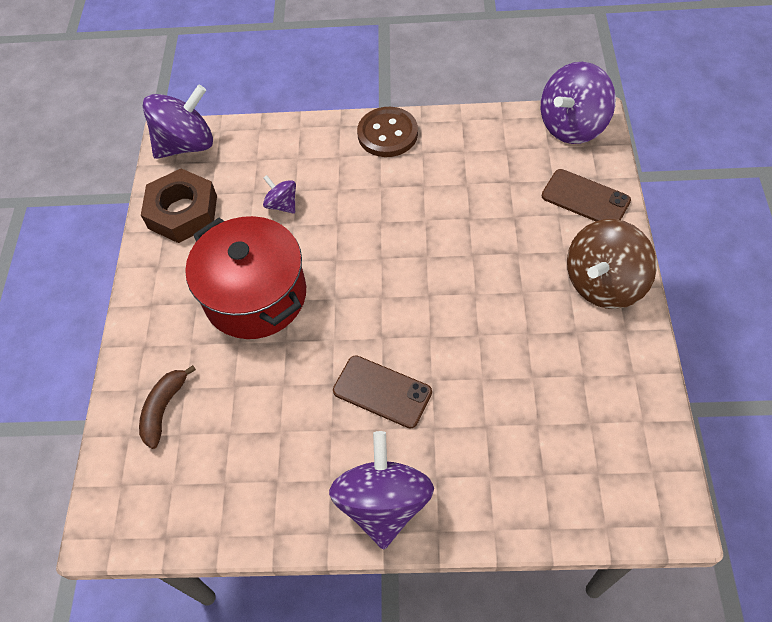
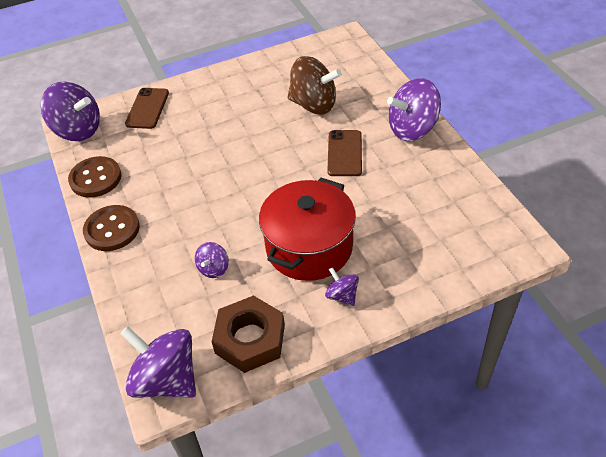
camera: 115 degrees left, 10 degrees down
(164, 409) = (429, 257): brown banana -> none
(176, 302) = (342, 295): none -> purple spinning top
(475, 131) = (95, 178): none -> brown button
(604, 283) = (215, 86): brown spinning top -> brown spinning top (314, 104)

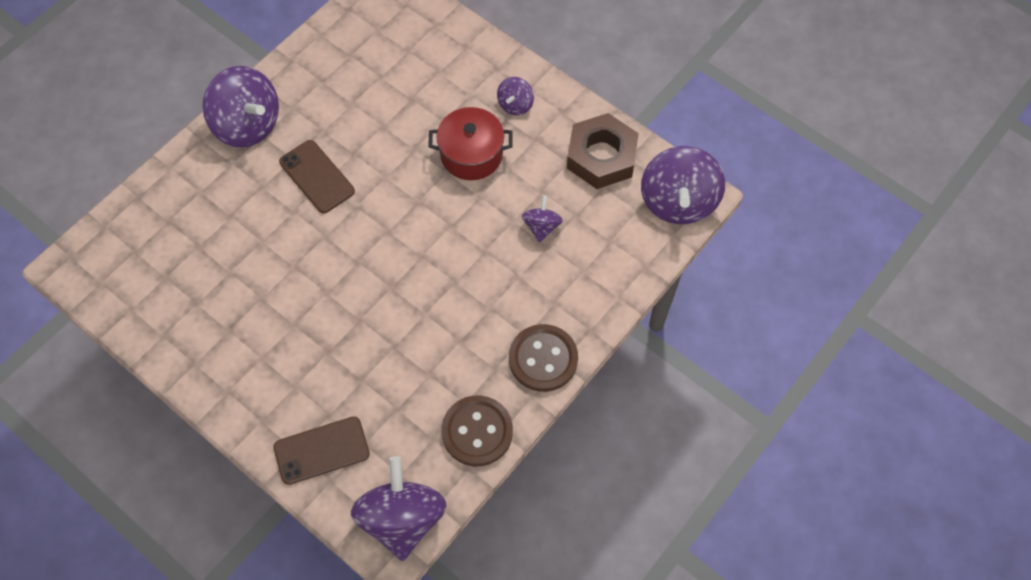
camera: 120 degrees left, 15 degrees up
(214, 269) = (541, 227): purple spinning top -> purple spinning top turned 75 degrees counterclockwise
(309, 247) = (471, 155): red pot -> red pot, size x0.65
(314, 104) = (238, 245): brown spinning top -> none
(344, 153) = (317, 177): brown phone -> brown phone turned 75 degrees clockwise

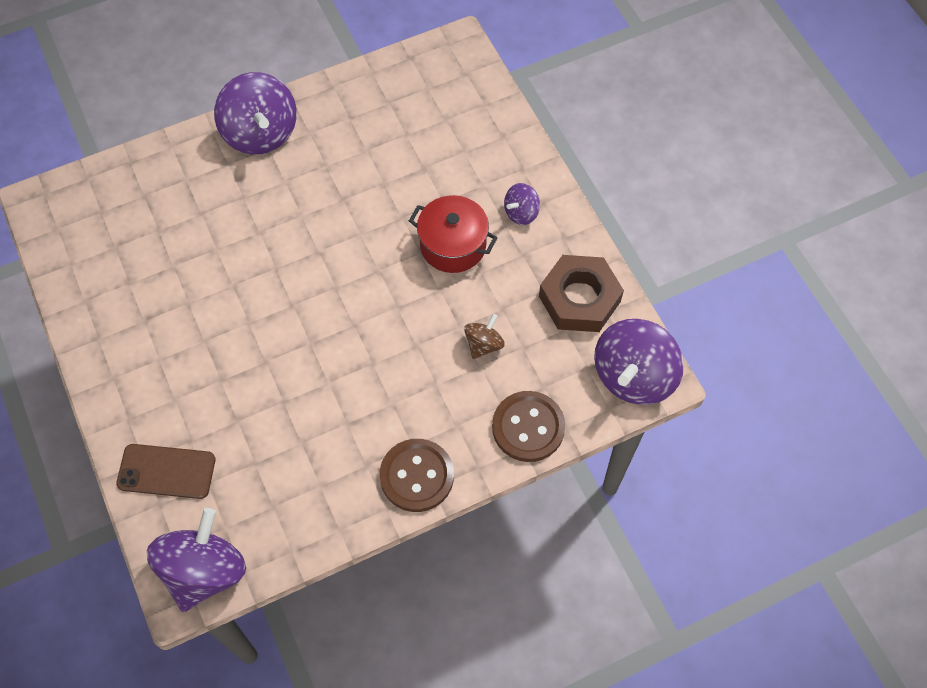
camera: 25 degrees right, 0 degrees up
(317, 177) = (297, 208): brown phone -> none
(477, 432) = (317, 519): brown button -> brown button (528, 427)
(541, 227) = (483, 344): purple spinning top -> brown spinning top

